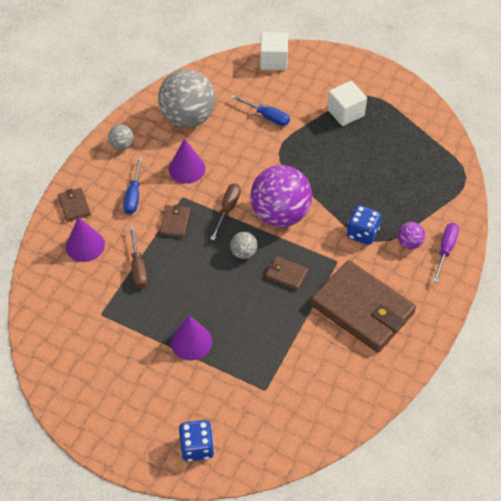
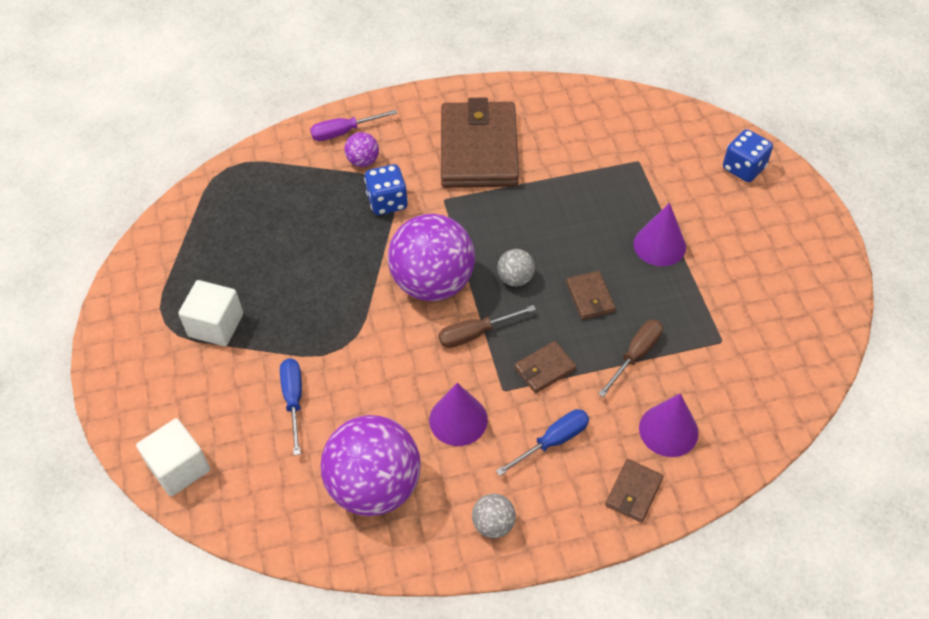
camera: 130 degrees left, 0 degrees up
(188, 118) = (375, 486): grey ball -> purple ball
(286, 274) = (503, 227): brown wallet -> brown wallet (590, 297)

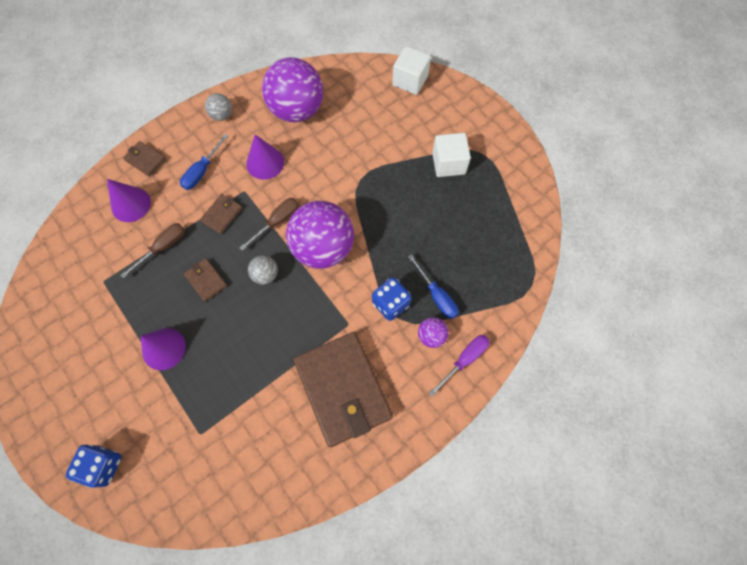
camera: 155 degrees right, 15 degrees up
(293, 400) = (370, 137): blue screwdriver -> blue screwdriver (436, 295)
(633, 492) = (145, 160): brown wallet -> brown wallet turned 60 degrees counterclockwise
(635, 355) = (163, 247): brown screwdriver -> brown screwdriver turned 150 degrees counterclockwise

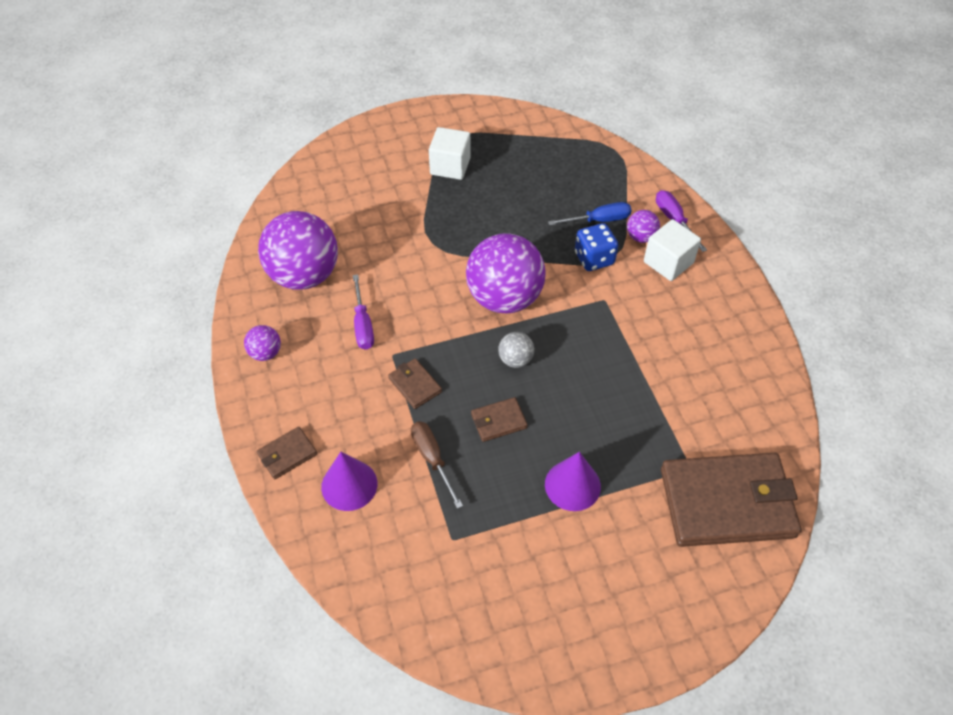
camera: 70 degrees left, 15 degrees down
(103, 465) = (703, 580): blue dice -> none
(202, 171) = (340, 392): blue screwdriver -> none
(222, 115) = (265, 353): grey ball -> purple ball
(265, 163) = (363, 324): purple cone -> purple screwdriver
(277, 222) = (451, 332): brown screwdriver -> none
(343, 389) = (675, 323): brown wallet -> brown wallet (727, 502)
(410, 81) = (326, 165): white cube -> white cube (668, 262)

